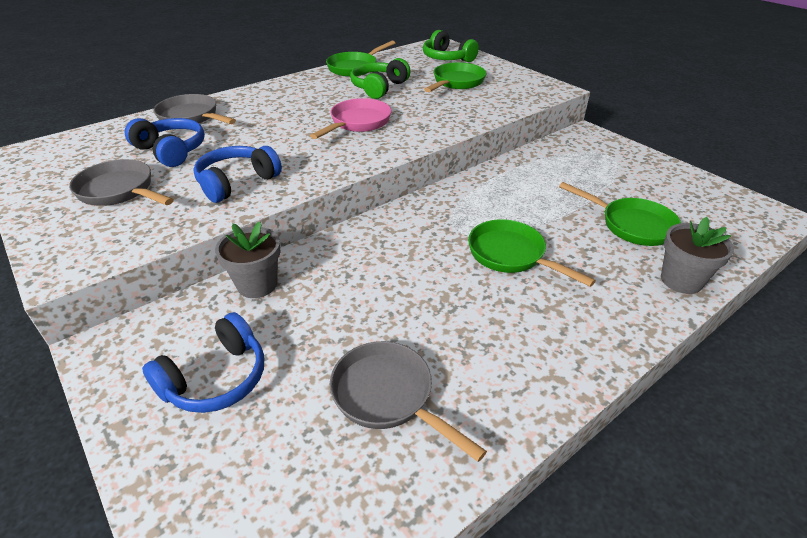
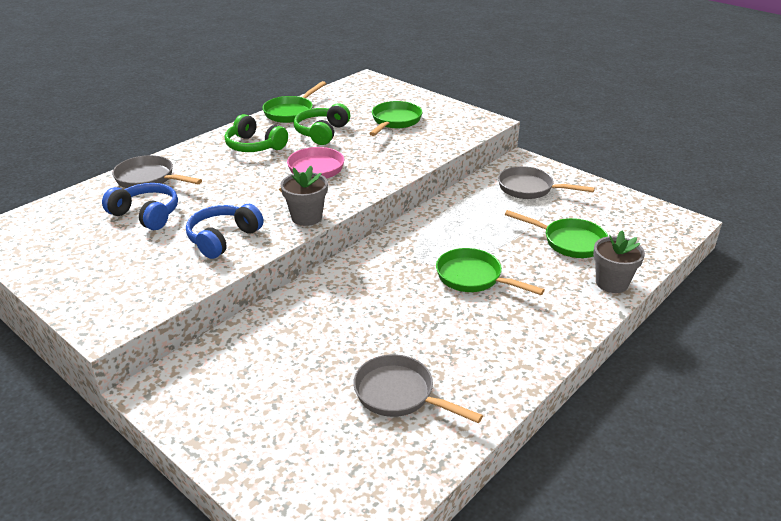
camera: 10 degrees left, 5 degrees down
(119, 191) = (117, 257): grey pan -> grey pan (529, 189)
(216, 378) = (258, 400): blue headphones -> none
(257, 284) = (263, 325): grey flower pot -> grey flower pot (306, 217)
(447, 58) = (379, 95): green headphones -> green headphones (254, 146)

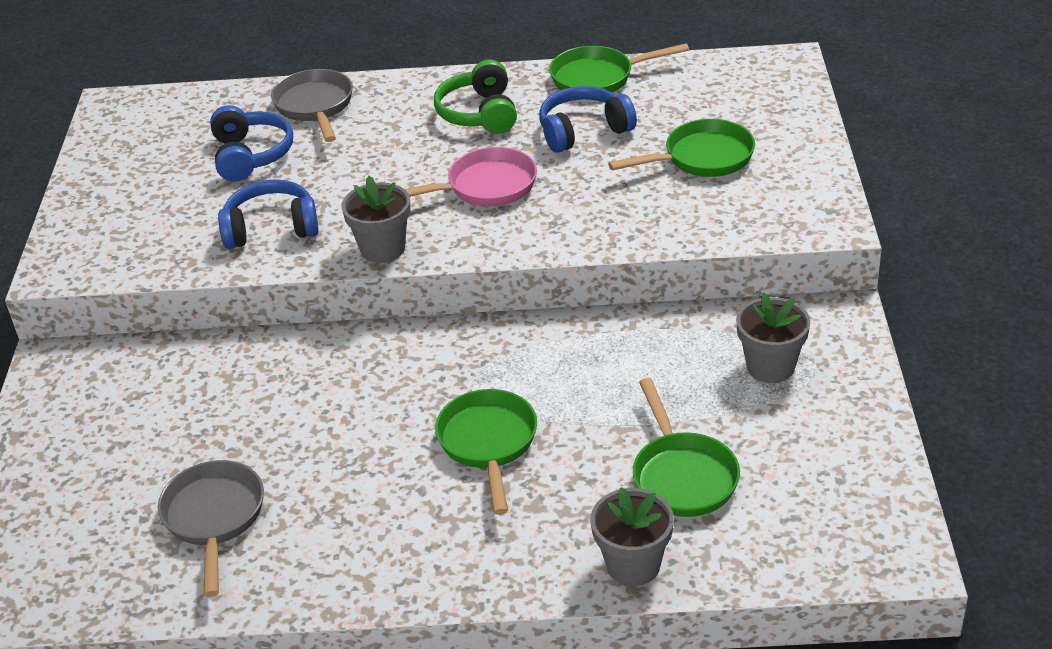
camera: 50 degrees right, 5 degrees up
(322, 133) = (583, 131): green headphones -> blue headphones
(529, 189) = (770, 367): grey pan -> grey flower pot

